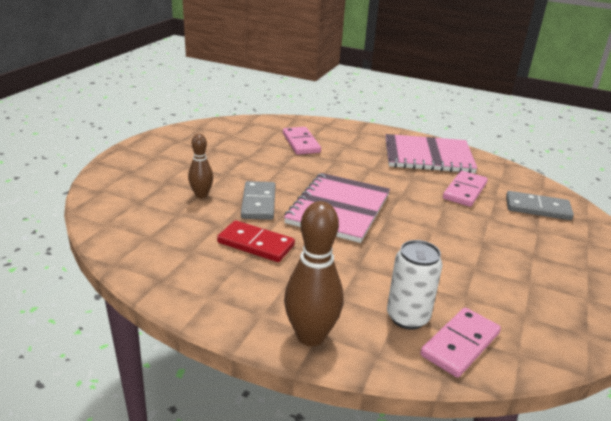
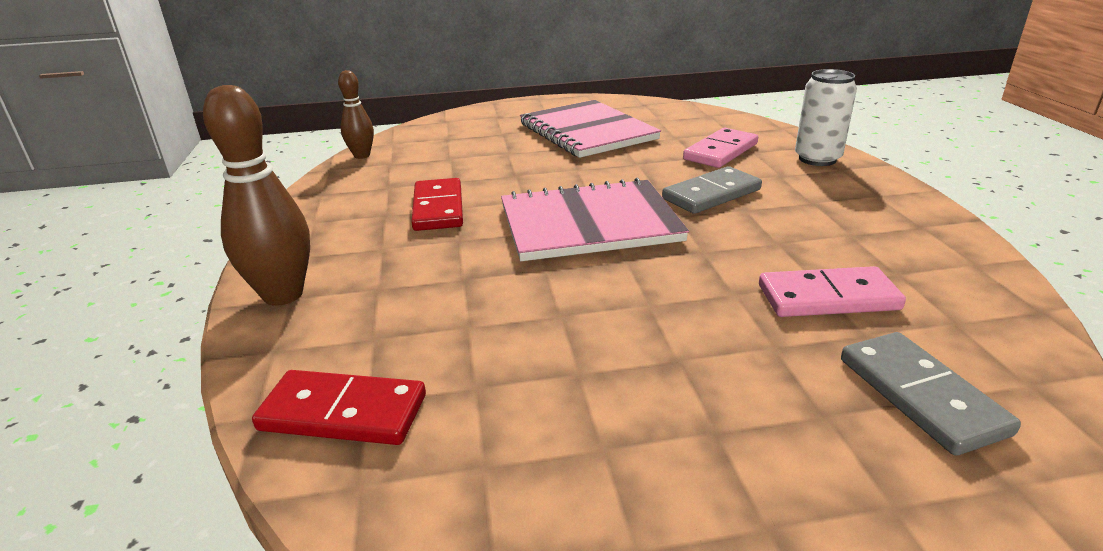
camera: 60 degrees right, 0 degrees up
(201, 195) = (501, 154): brown bowling pin -> brown bowling pin (362, 156)
(258, 203) = (528, 181): grey domino -> grey domino (711, 194)
(407, 317) = (376, 348): white can -> white can (817, 159)
(428, 156) = (884, 234): pink notebook -> pink notebook (587, 131)
(460, 344) = (343, 412): pink domino -> red domino

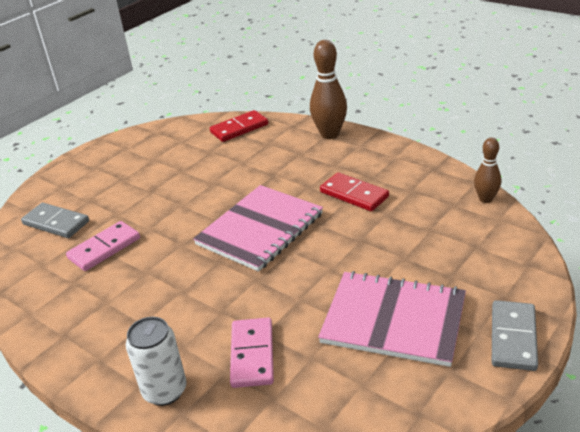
camera: 140 degrees right, 5 degrees up
(711, 194) = (214, 293): grey domino -> grey domino (513, 337)

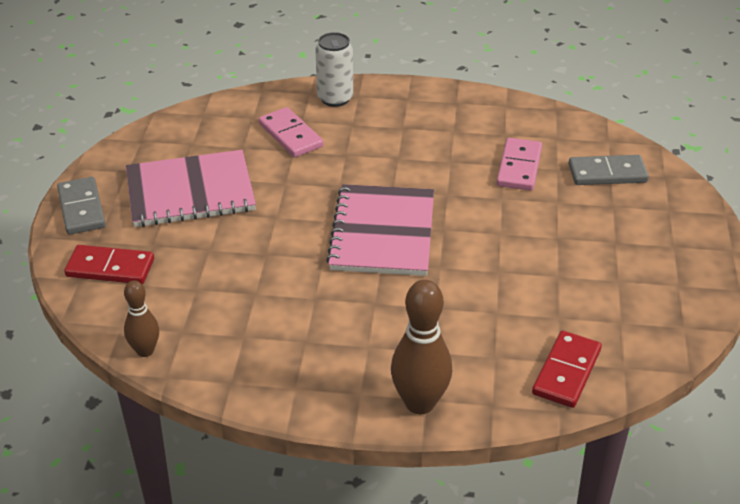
camera: 145 degrees right, 5 degrees up
(354, 194) = (310, 308): red domino -> red domino (110, 268)

